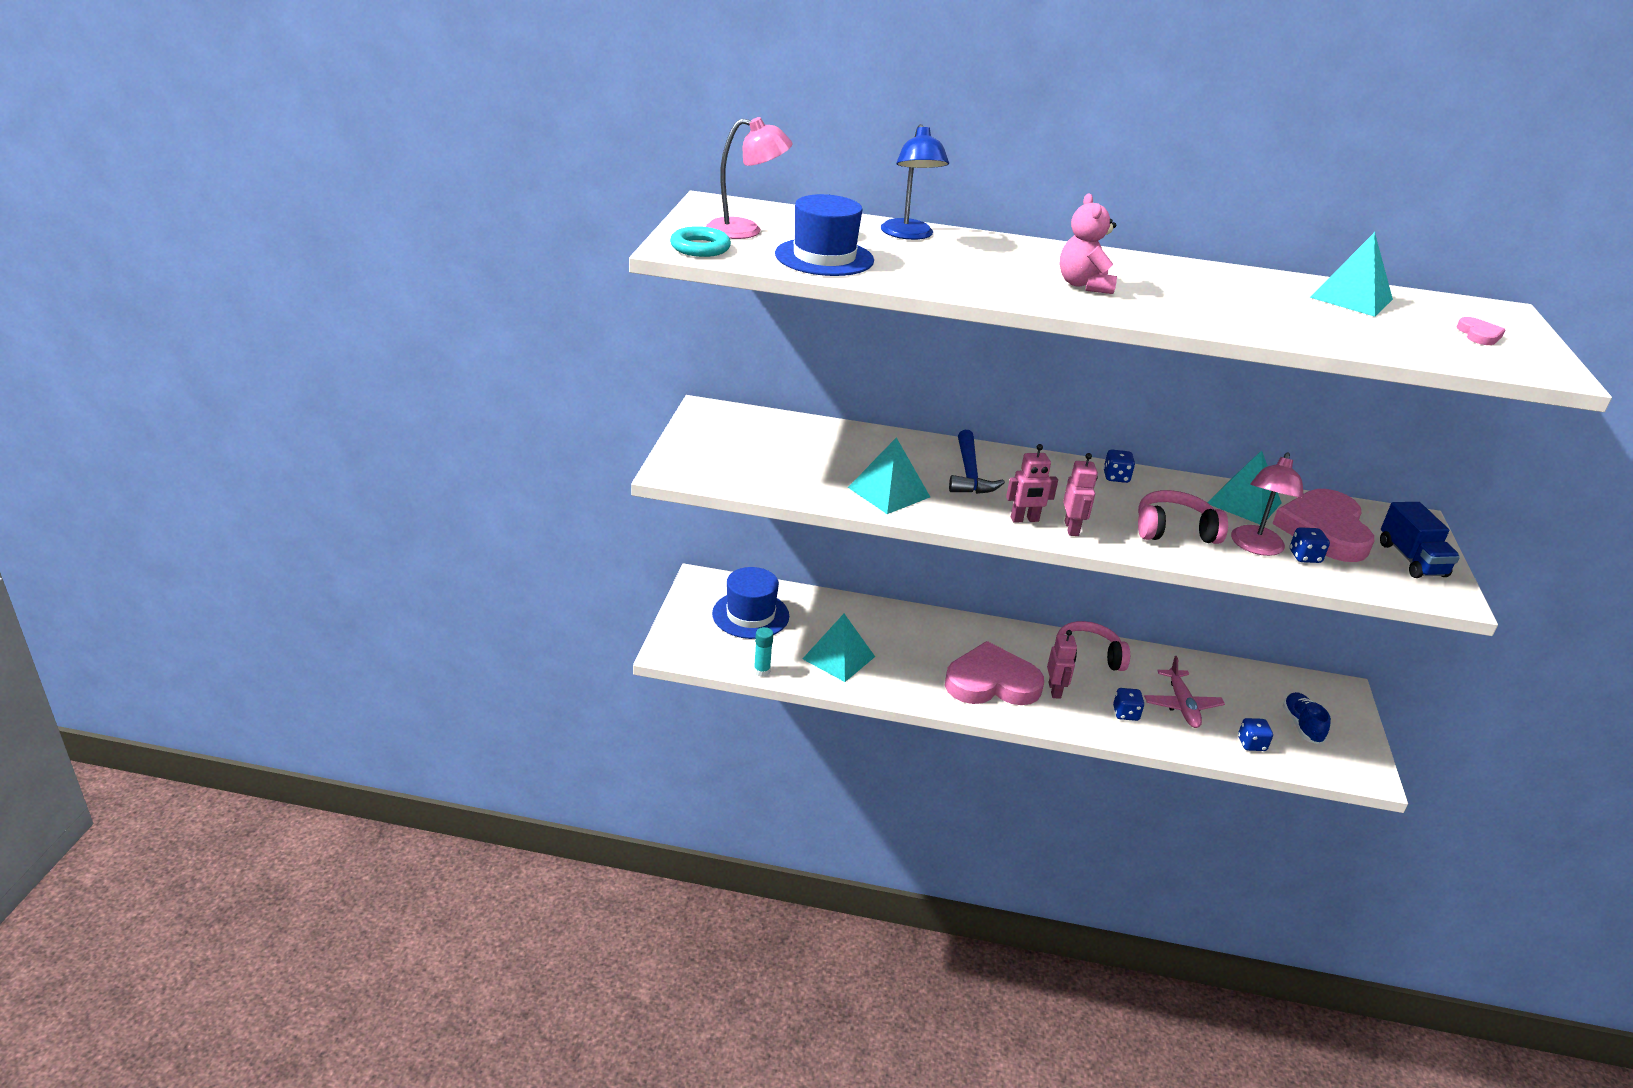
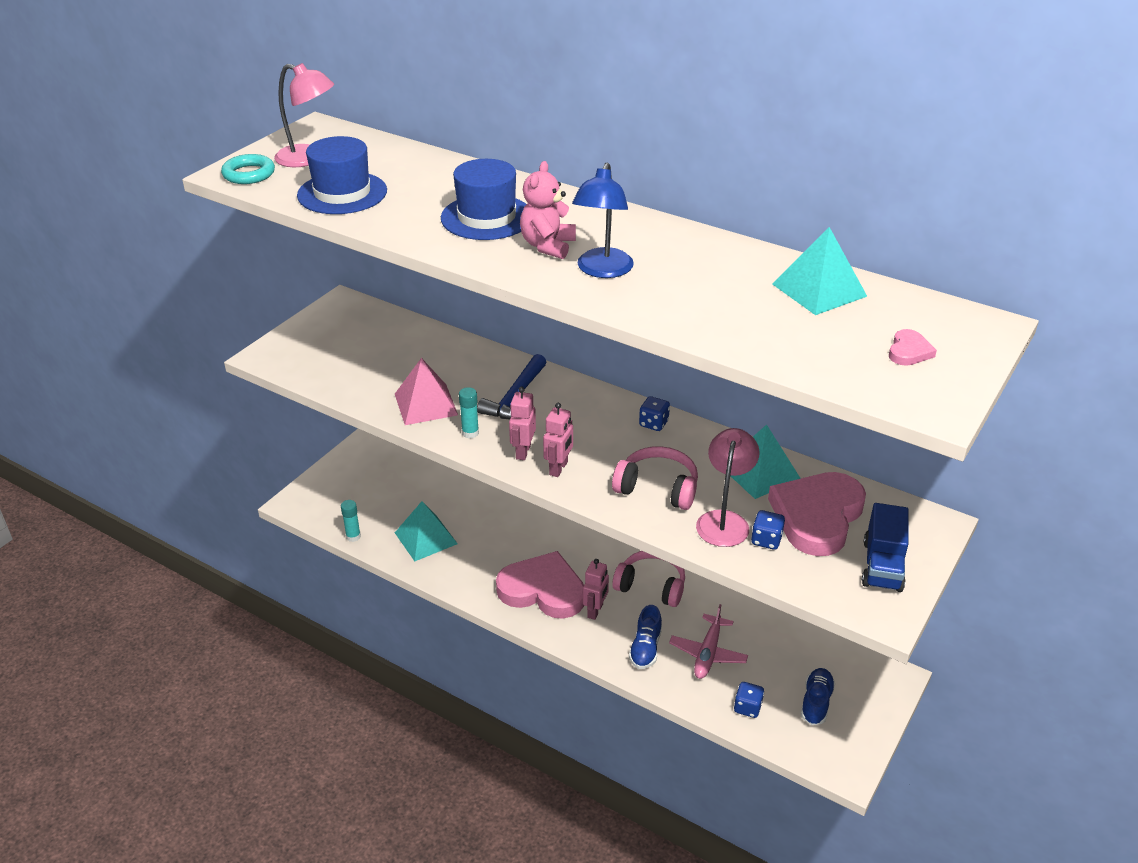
camera: 25 degrees right, 5 degrees up
(750, 615) = (381, 484): blue hat -> blue hat (486, 217)
(889, 492) = (425, 404): turquoise pyramid -> pink pyramid
(909, 235) = (450, 174): blue lamp -> blue lamp (602, 270)
(958, 511) = (470, 433): none -> turquoise glue stick
(1024, 519) = (523, 452): pink robot -> pink robot turned 90 degrees clockwise
(1125, 713) = (645, 648): blue dice -> blue shoe
(1256, 547) = (724, 520): pink lamp -> pink lamp turned 150 degrees clockwise

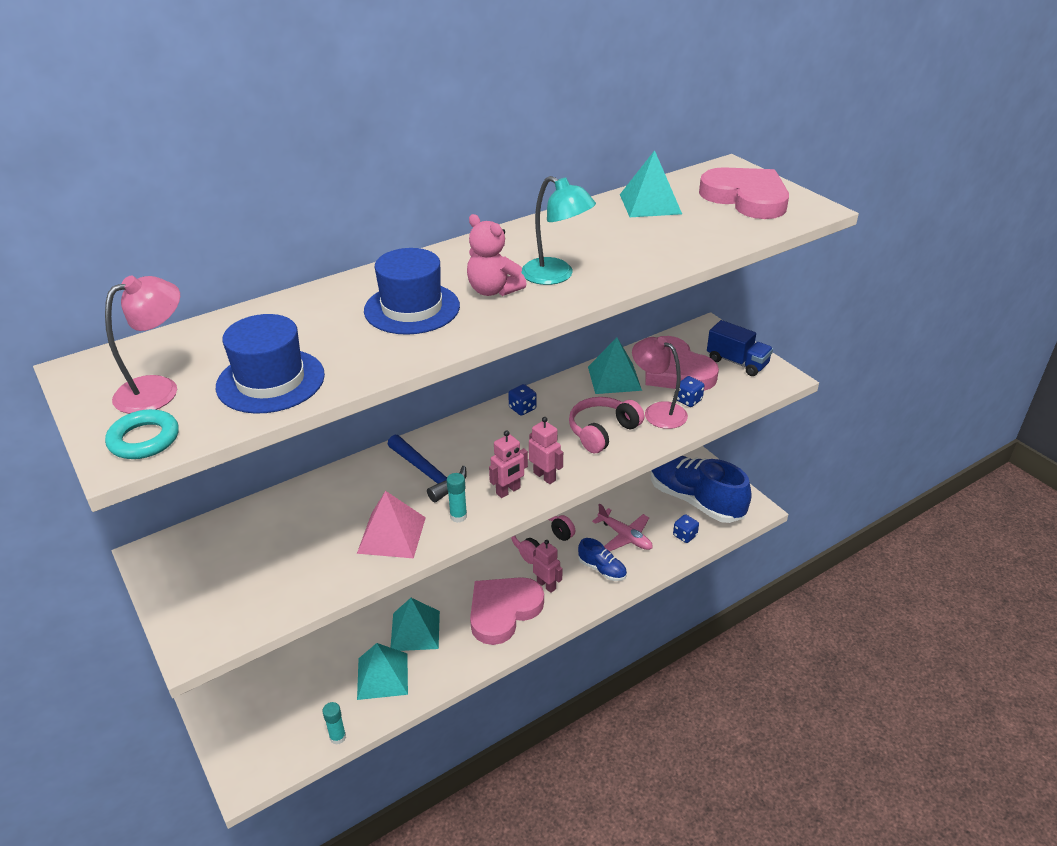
camera: 65 degrees left, 0 degrees up
(485, 539) = (415, 630): none -> turquoise pyramid
(523, 452) = (508, 491): pink robot -> pink robot turned 75 degrees counterclockwise
(602, 270) = (556, 276): blue lamp -> turquoise lamp
(816, 702) = (695, 500): blue shoe -> blue shoe, size x2.15
(909, 351) = (746, 198): pink heart -> pink heart, size x2.48

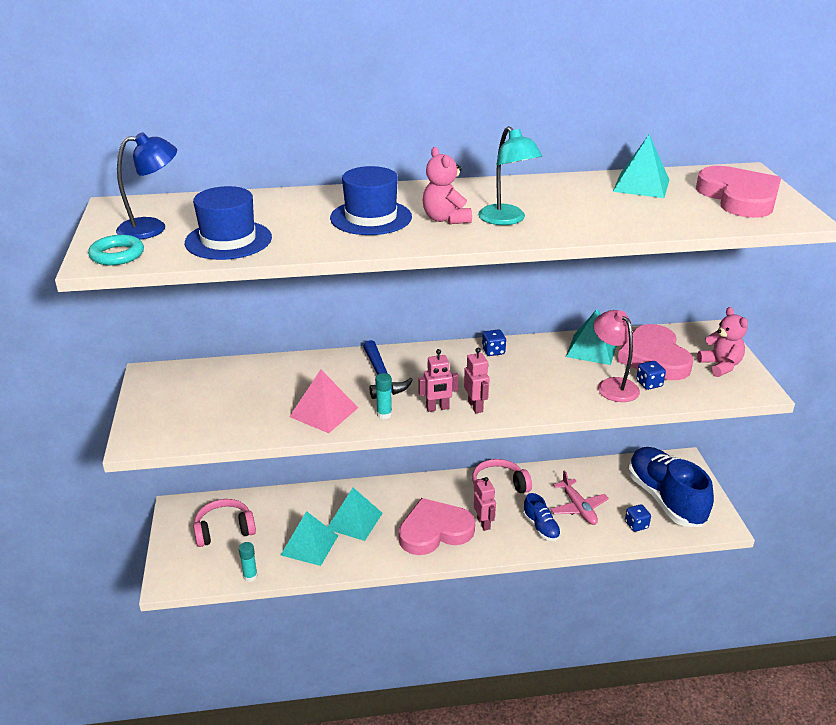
camera: 25 degrees right, 5 degrees down
(158, 389) = (152, 228): pink lamp -> blue lamp
(602, 431) = (550, 387): pink headphones -> pink headphones (224, 530)
(737, 362) = (720, 366): blue truck -> pink teddy bear

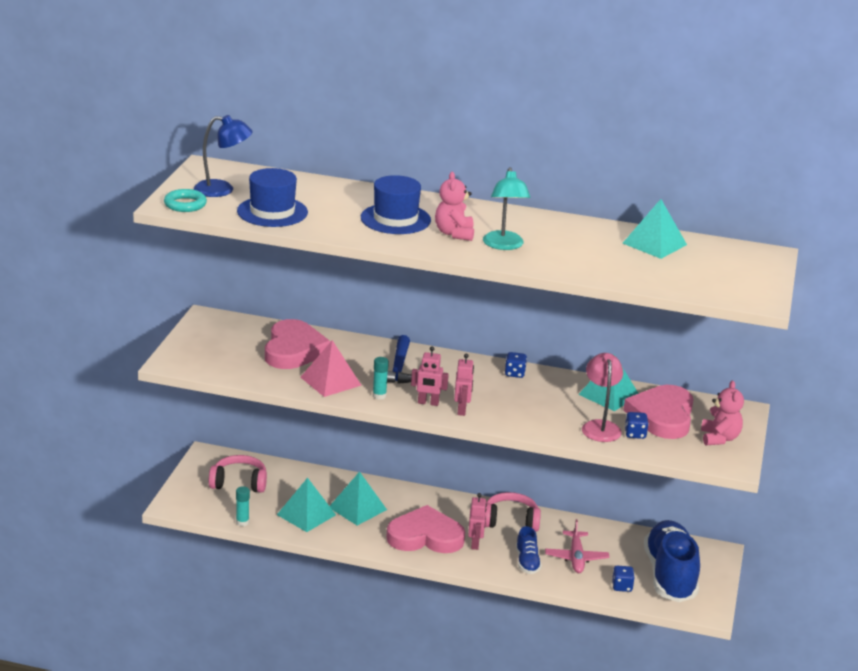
camera: 20 degrees right, 5 degrees down
(739, 197) = (730, 273): pink heart -> pink heart (294, 350)

